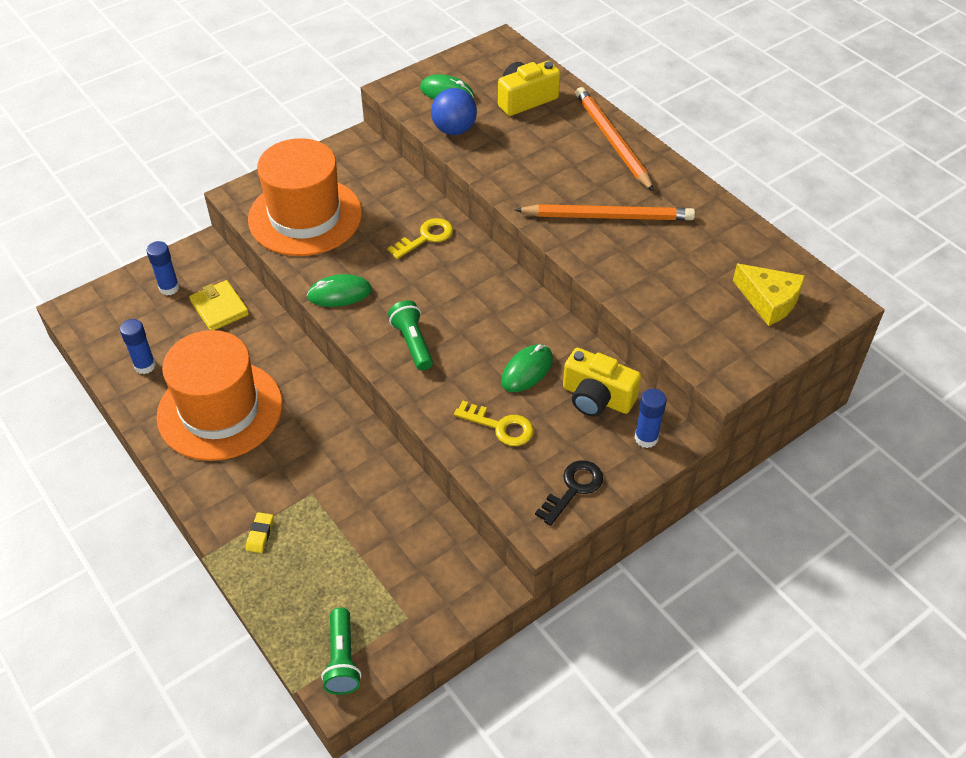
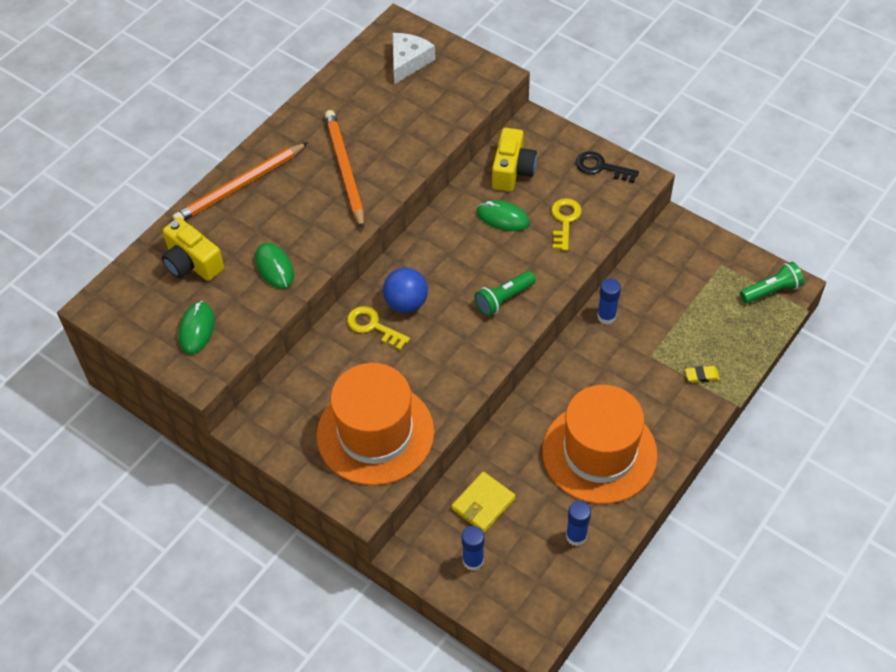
camera: 105 degrees left, 5 degrees up
(339, 293) = (467, 370): green mouse -> green mouse (274, 267)
(454, 130) = (255, 307): blue ball -> blue ball (406, 303)
(646, 438) = (538, 137): blue glue stick -> blue glue stick (606, 316)
(769, 301) = (408, 62): yellow cheese -> white cheese

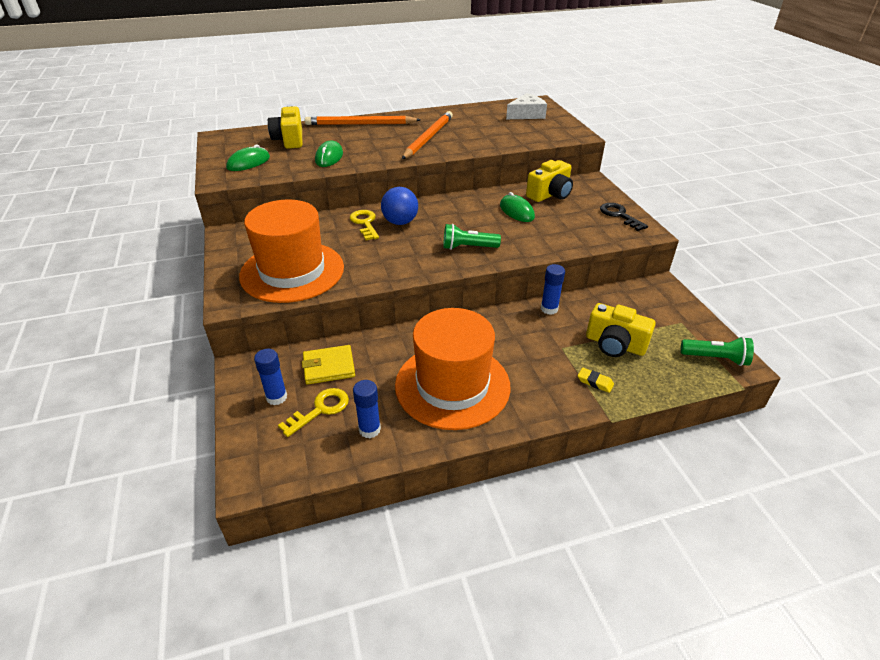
camera: 35 degrees right, 15 degrees down
(565, 221) = (561, 229): yellow key -> yellow key (320, 409)
(688, 324) = (615, 344): none -> yellow camera

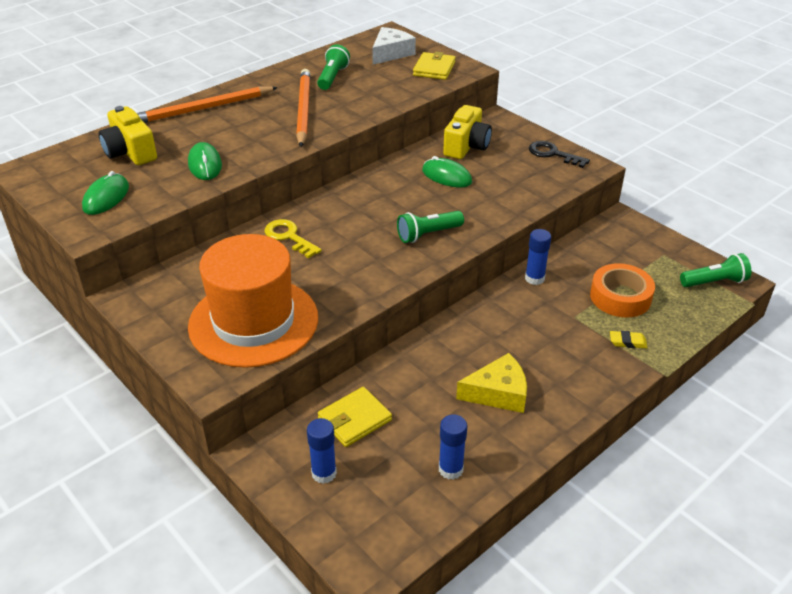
camera: 25 degrees left, 0 degrees up
(320, 409) = (383, 468): yellow key -> none
(400, 222) = (329, 224): blue ball -> none
(452, 385) = (498, 393): orange hat -> yellow cheese
(468, 122) = (332, 77): none -> green flashlight
(551, 130) = (434, 69): none -> yellow wallet
(615, 344) = (620, 297): yellow camera -> orange tape

